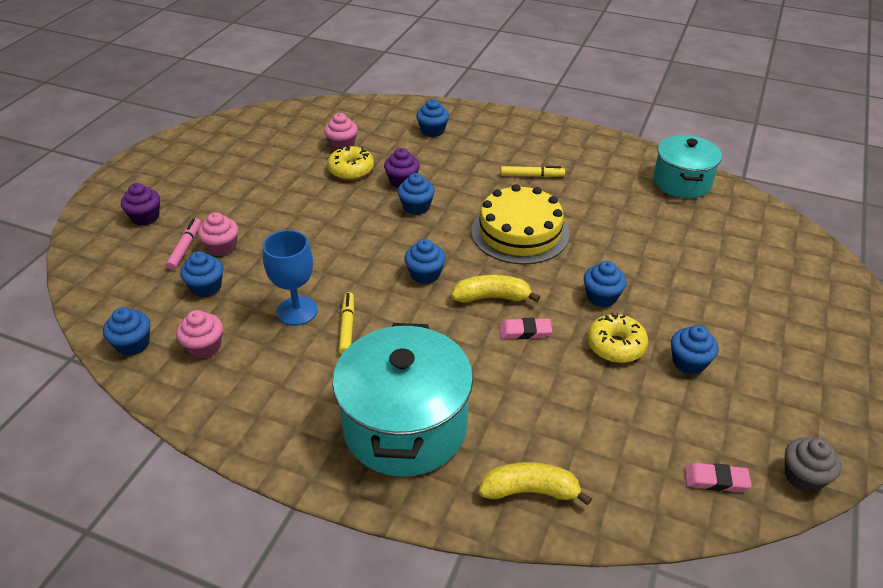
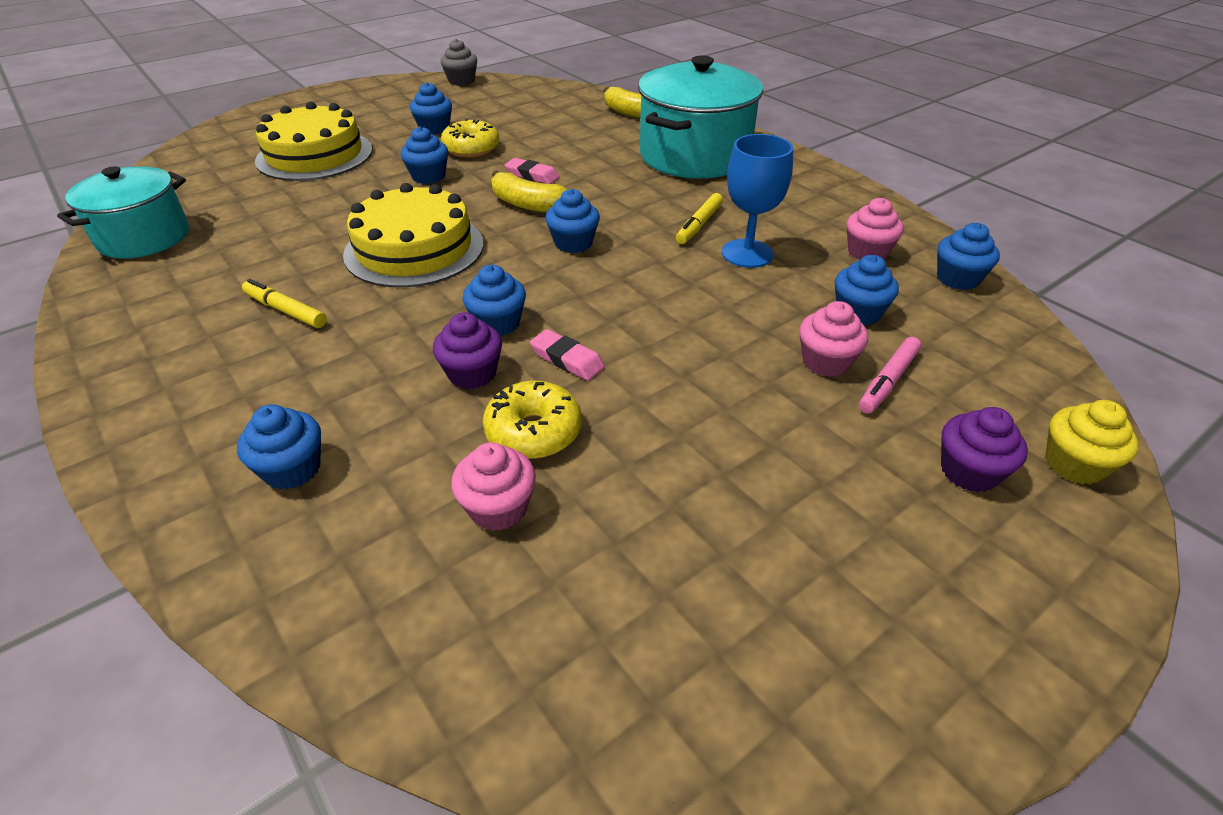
camera: 150 degrees left, 0 degrees up
(91, 236) = (1074, 464): none -> yellow cupcake
(715, 480) = (513, 91): pink eraser -> pink eraser (567, 359)
(720, 284) = (314, 155): none -> yellow cake

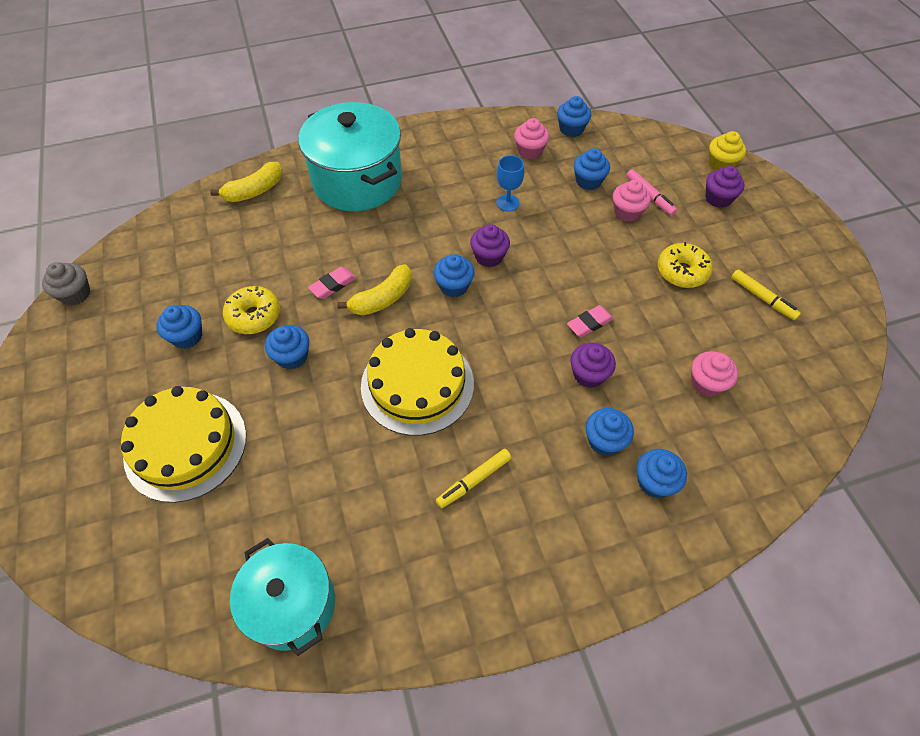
camera: 70 degrees left, 15 degrees up
(498, 323) = (538, 350): blue cupcake -> blue cupcake (604, 440)
(533, 432) = (651, 355): yellow donut -> yellow donut (682, 271)
(639, 257) = (489, 256): none -> purple cupcake
(699, 225) = (461, 213): yellow marker -> yellow marker (762, 298)
(747, 253) = (507, 203): blue goblet -> blue goblet, size x0.66

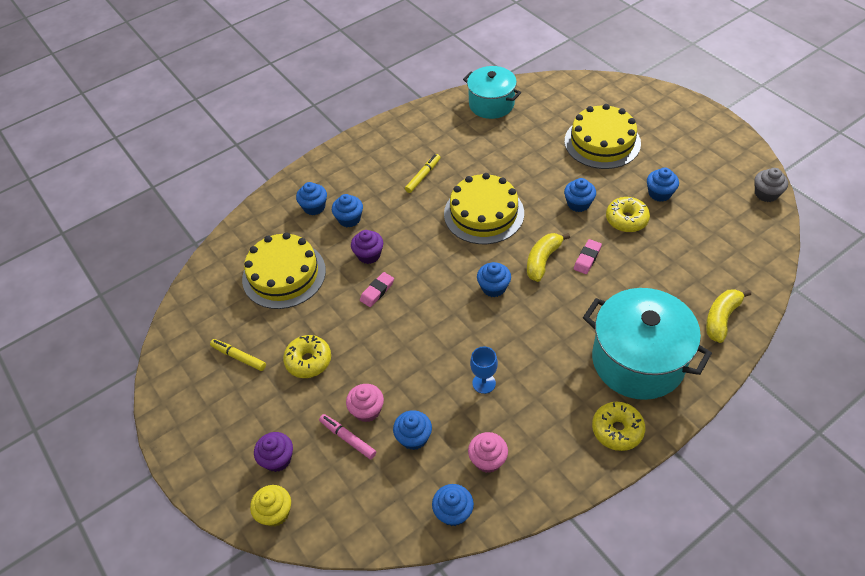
camera: 165 degrees right, 5 degrees down
(412, 141) = (617, 430): none -> yellow donut
(489, 256) = (477, 322): purple cupcake -> none
(706, 383) = (284, 274): pink cupcake -> yellow cake

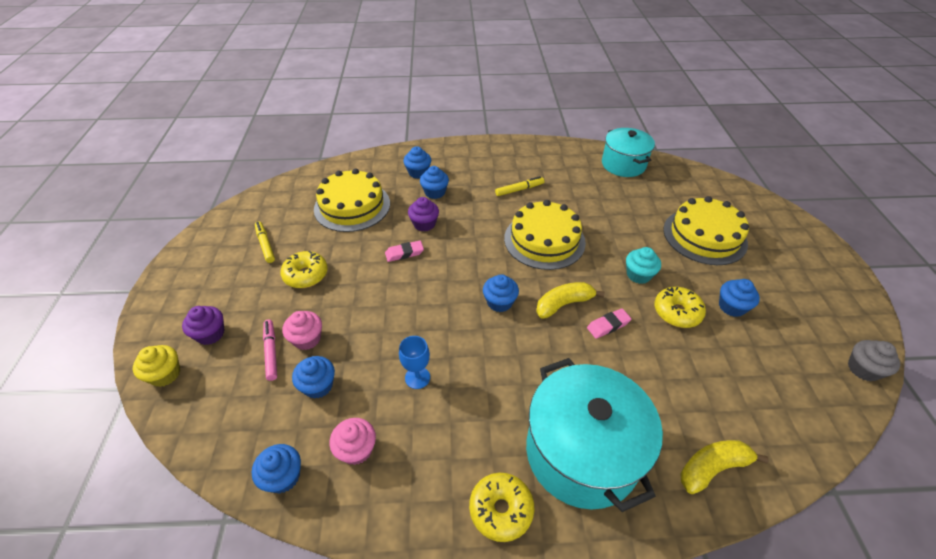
camera: 30 degrees right, 5 degrees down
(578, 204) = (638, 275): blue cupcake -> turquoise cupcake

